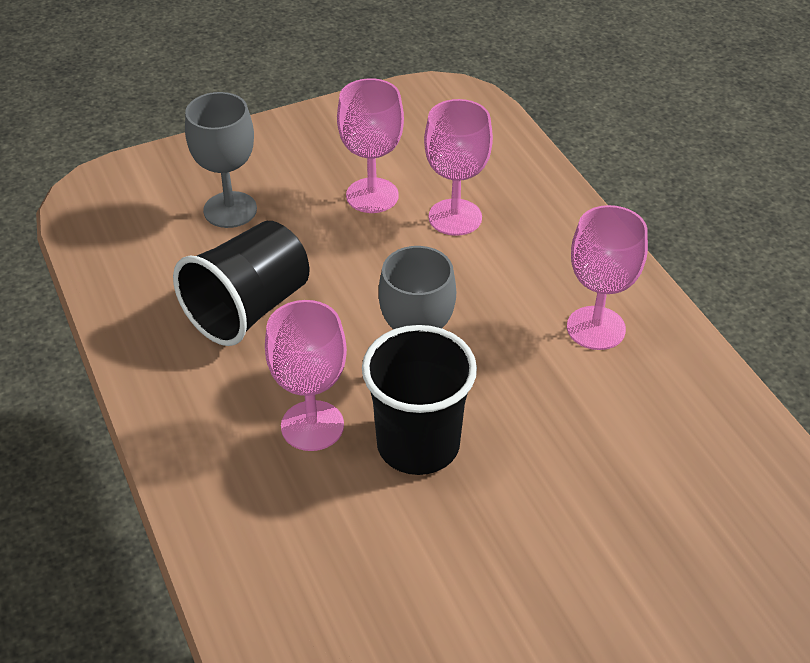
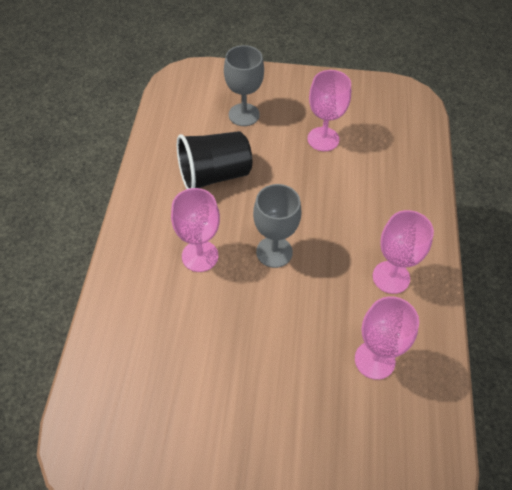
camera: 30 degrees right, 10 degrees up
(418, 445) = (244, 295): black cup -> none
(455, 217) = (359, 172): pink goblet -> pink goblet (374, 360)

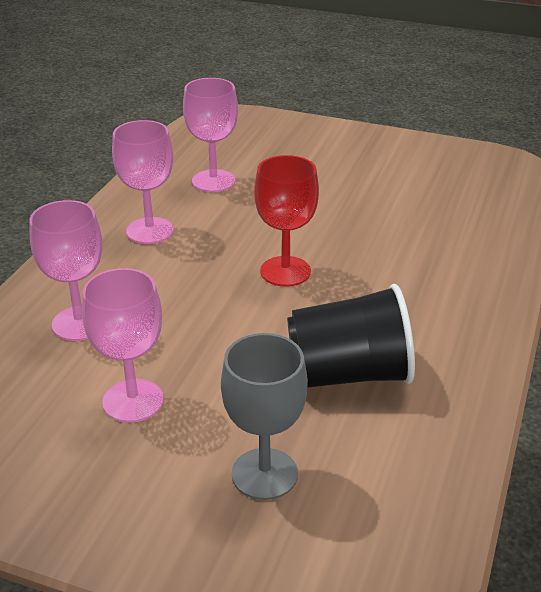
camera: 165 degrees left, 20 degrees down
(200, 256) = (388, 281): pink goblet -> pink goblet (79, 323)
(274, 252) = (285, 271): grey goblet -> red goblet

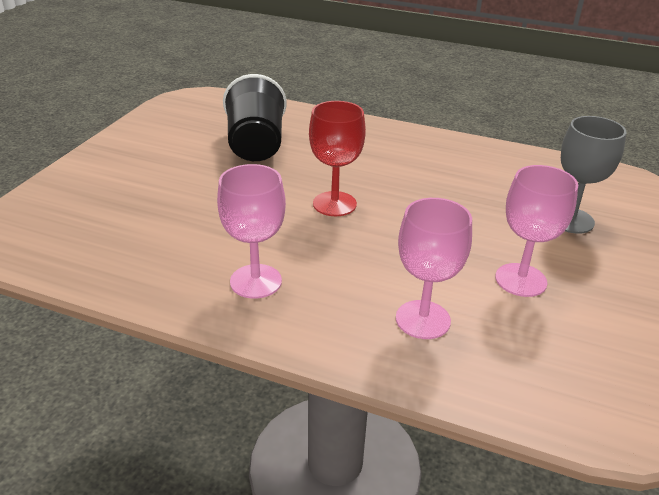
camera: 90 degrees left, 0 degrees up
(213, 181) = (160, 240): pink goblet -> none
(349, 374) = (461, 184): black cup -> black cup (256, 145)

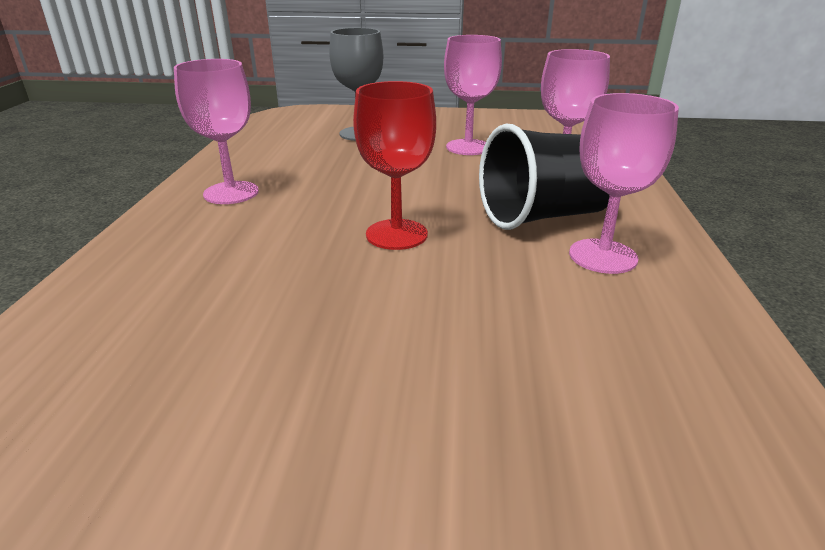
camera: 105 degrees left, 5 degrees down
(256, 145) = (220, 338): black cup -> black cup (543, 216)
(429, 152) = (231, 193): none -> pink goblet

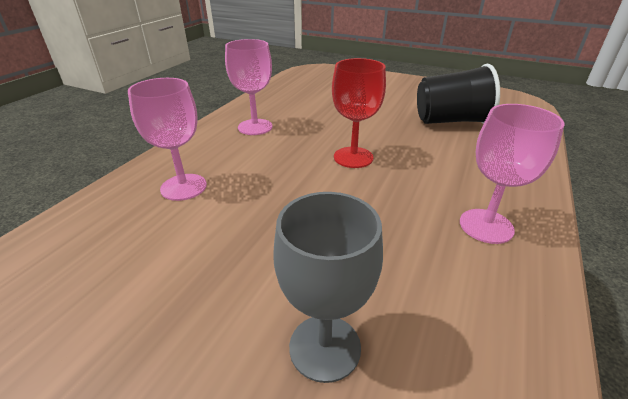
camera: 160 degrees left, 5 degrees up
(468, 147) = (208, 256): pink goblet -> none
(543, 216) = (252, 153): black cup -> black cup (450, 121)

